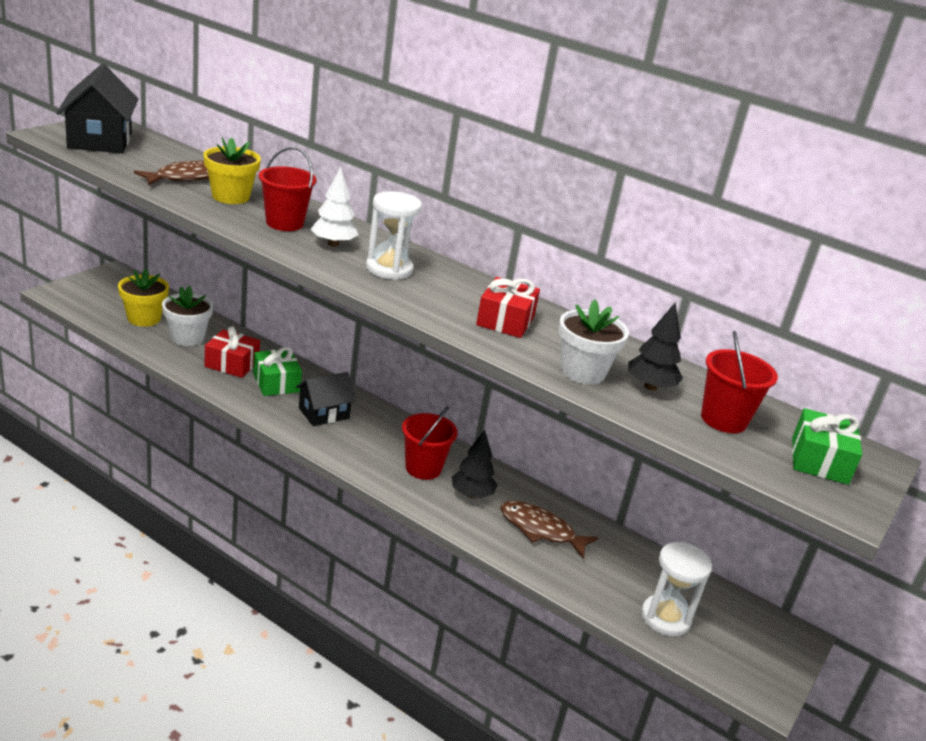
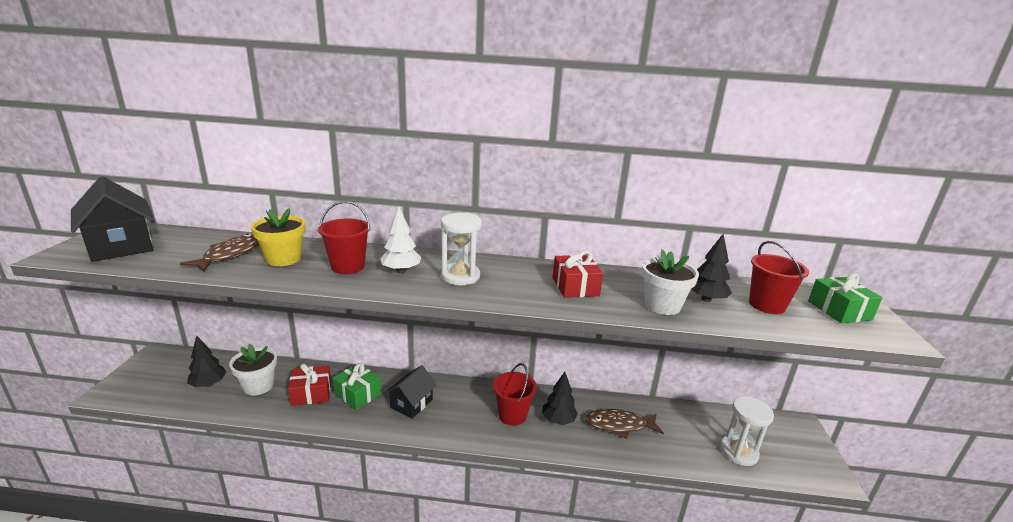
camera: 25 degrees left, 5 degrees down
(144, 318) = (209, 384): yellow flower pot -> black tree

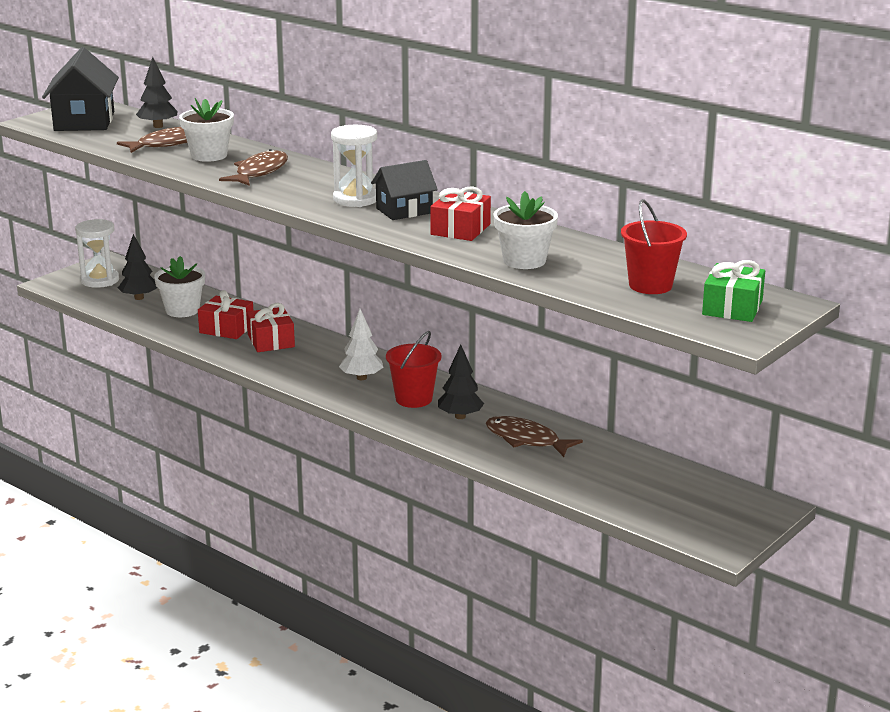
camera: 35 degrees right, 0 degrees up
(283, 259) = (209, 155): yellow flower pot -> white flower pot
(348, 266) = (259, 172): red bucket -> brown fish
(357, 394) = (271, 341): green gift -> red gift
(401, 271) = (304, 184): white tree -> white tree (361, 378)
(411, 403) = (317, 362): black house -> black house (404, 211)
(706, 299) = (587, 267): black tree -> black tree (158, 126)
(738, 452) = (638, 497): white hourglass -> white hourglass (100, 280)

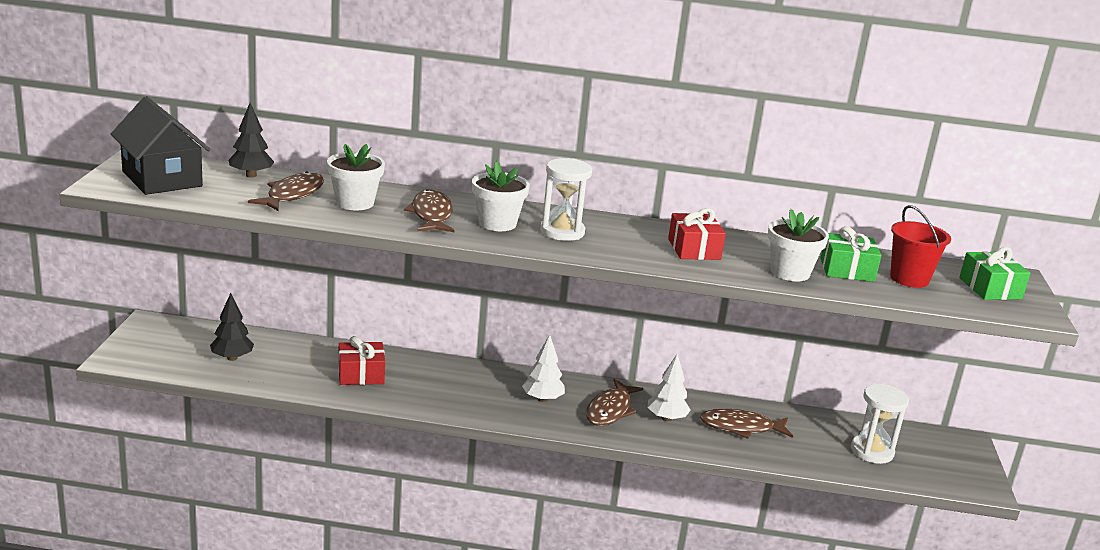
camera: 35 degrees left, 0 degrees up
(100, 280) = (166, 346): white hourglass -> white hourglass (872, 451)
(182, 310) = (293, 363): white flower pot -> white flower pot (497, 223)
(271, 341) = (417, 378): red gift -> none
(404, 211) = (620, 237): black house -> none
(413, 399) = (610, 410): red bucket -> brown fish
(460, 416) = (666, 418): black tree -> white tree
(593, 268) = (847, 270): none -> green gift

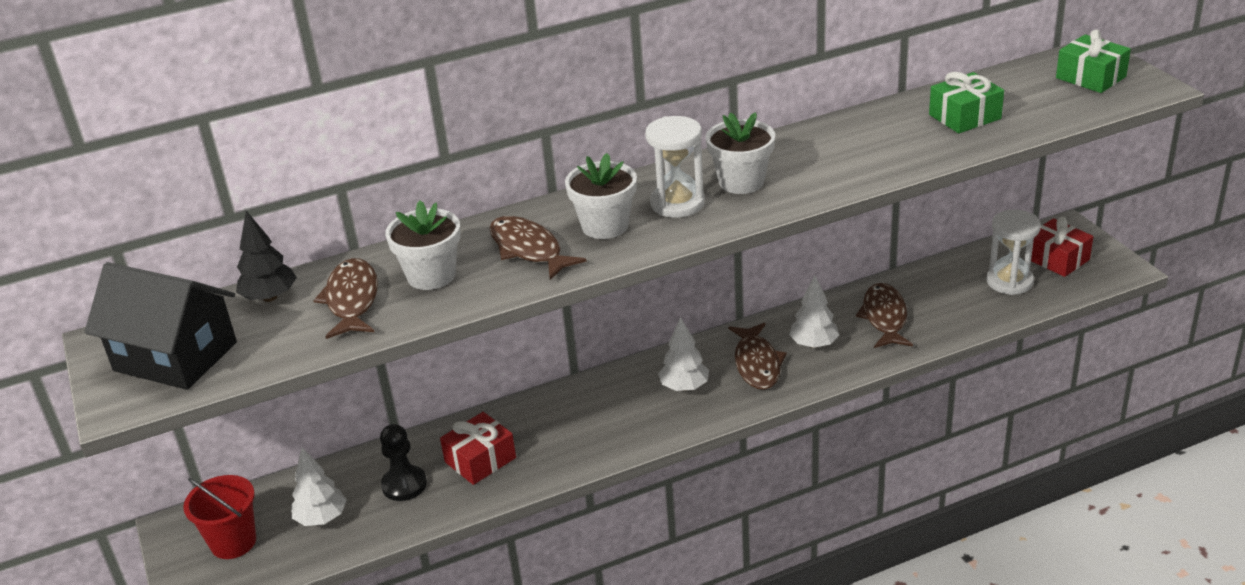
camera: 25 degrees left, 10 degrees up
(232, 358) = (321, 518): black tree -> white tree
(300, 365) = (404, 485): none -> black pawn
(694, 249) = (816, 161): red gift -> red gift (1057, 259)
(741, 427) = (884, 317): brown fish -> brown fish turned 120 degrees clockwise
(790, 272) = (925, 145): white flower pot -> white flower pot (741, 182)
(909, 279) = (1022, 100): red bucket -> red bucket (233, 542)

